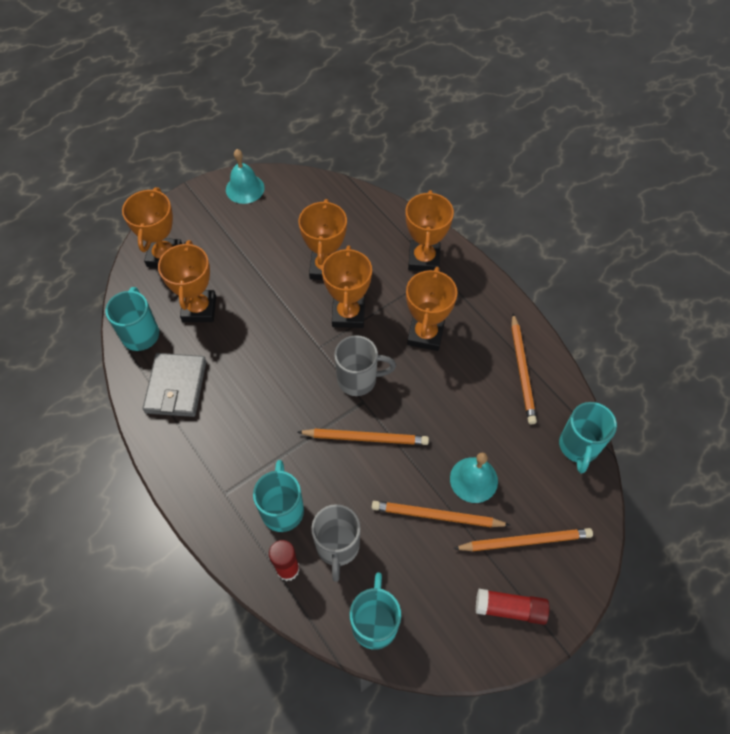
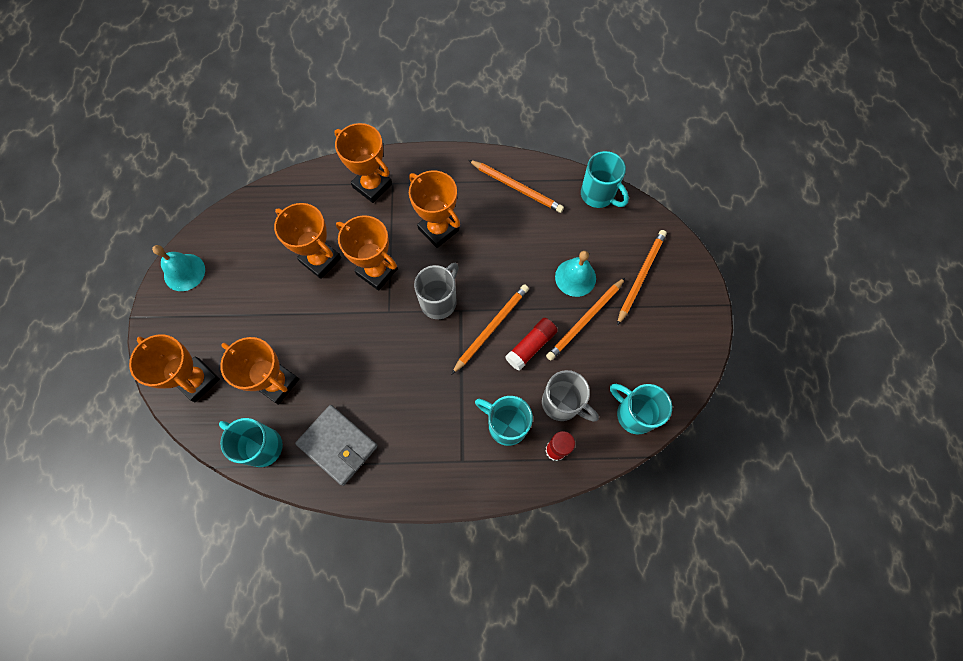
camera: 55 degrees left, 10 degrees up
(510, 608) = (679, 318): red glue stick -> red glue stick (531, 346)

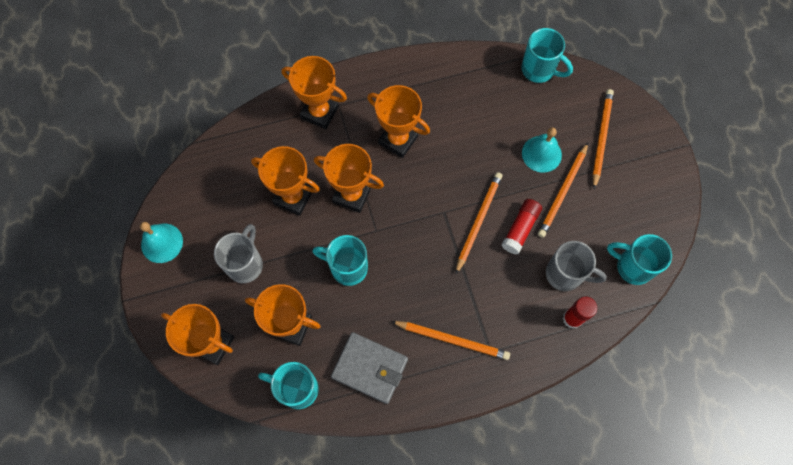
camera: 15 degrees left, 0 degrees up
(439, 301) = (421, 208): grey mug -> grey mug (245, 264)
(506, 425) = (520, 307): turquoise mug -> turquoise mug (347, 267)
(517, 187) = (460, 81): orange pencil -> orange pencil (452, 340)

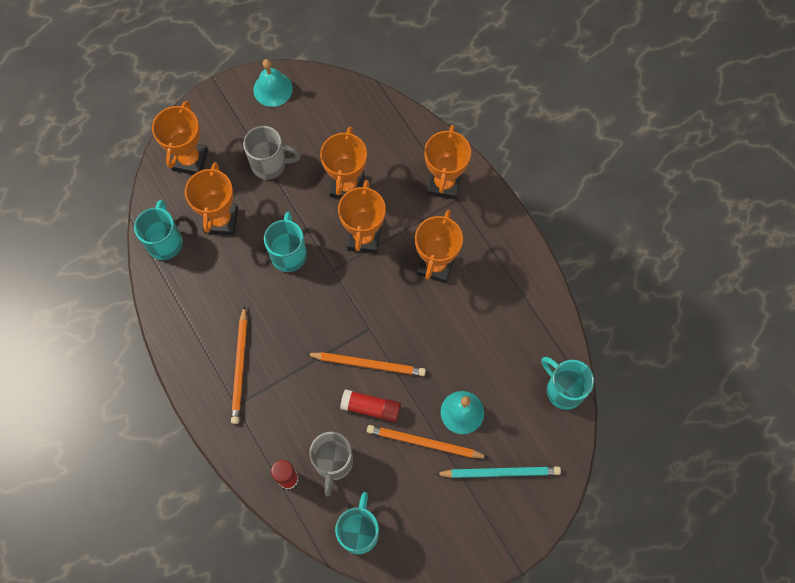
camera: 75 degrees right, 0 degrees up
(370, 368) = (196, 299): grey wallet -> none
(539, 70) = (563, 389): turquoise mug -> turquoise mug turned 120 degrees clockwise
(601, 138) = (500, 472): orange pencil -> turquoise pencil

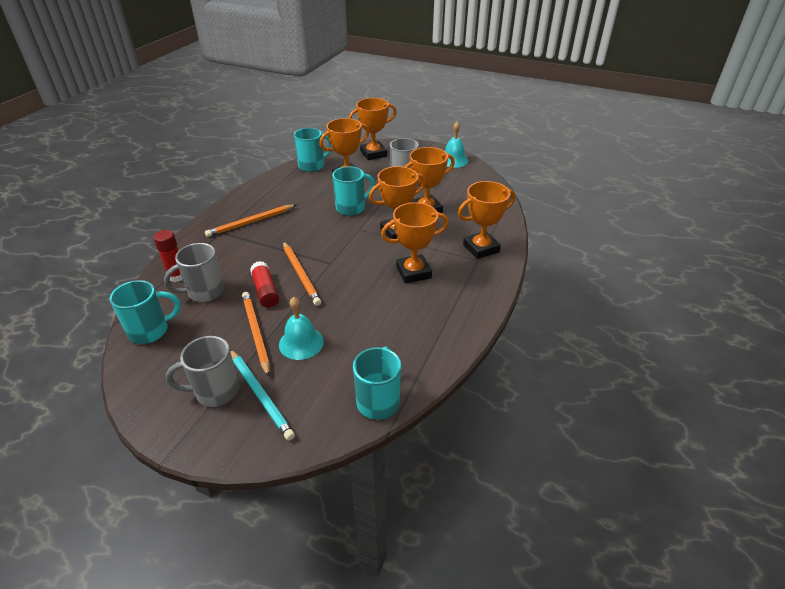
camera: 55 degrees right, 30 degrees down
(473, 505) = (215, 391): none -> grey mug

